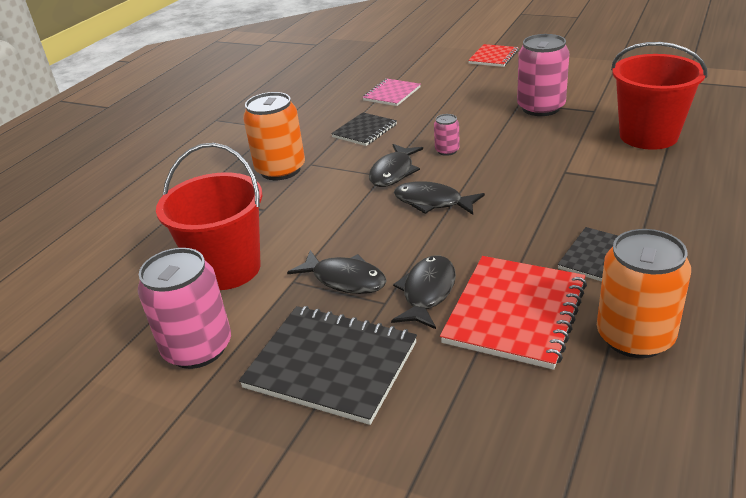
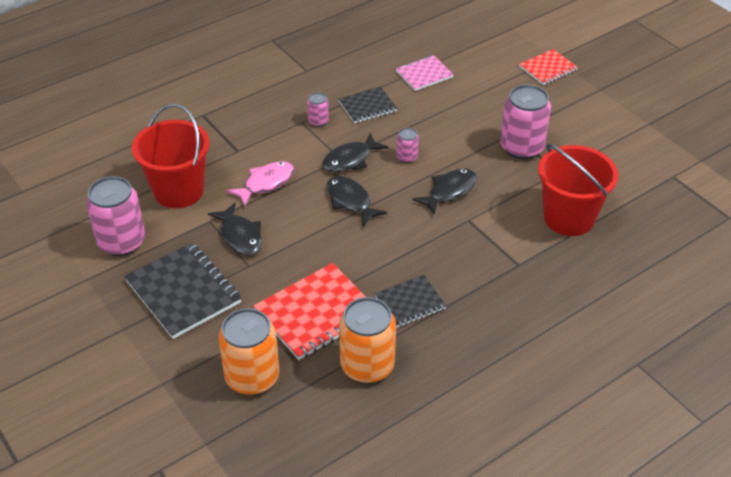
camera: 25 degrees right, 10 degrees up
(280, 170) = (277, 118): orange can -> orange can (252, 377)
(325, 223) = (266, 183): none -> pink fish
(327, 157) = (318, 121): none -> pink can
(427, 292) = (279, 271): black fish -> black fish (449, 191)

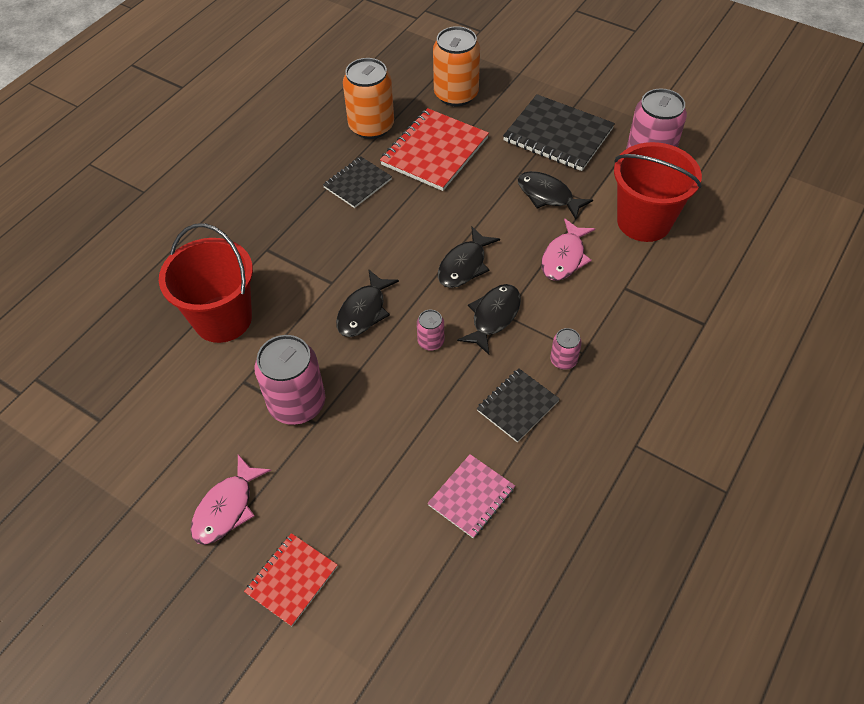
camera: 160 degrees right, 10 degrees up
(350, 201) = (464, 265): black fish -> black fish turned 90 degrees clockwise
(582, 107) = (227, 508): none -> pink fish

